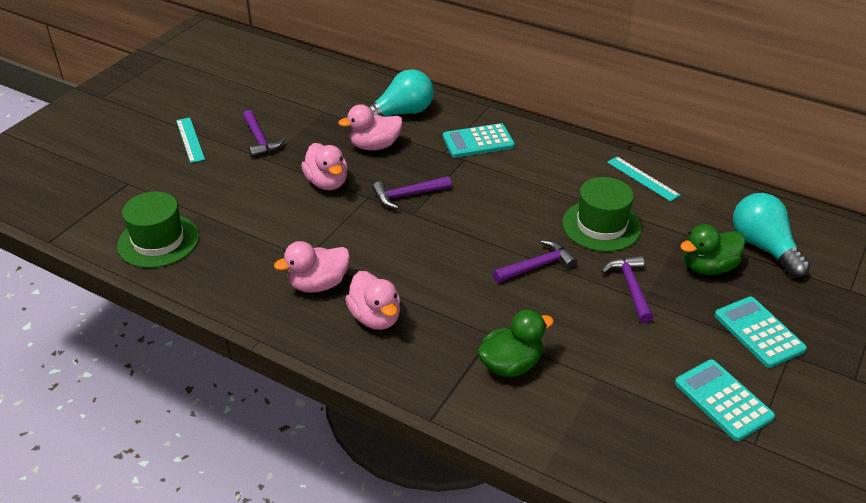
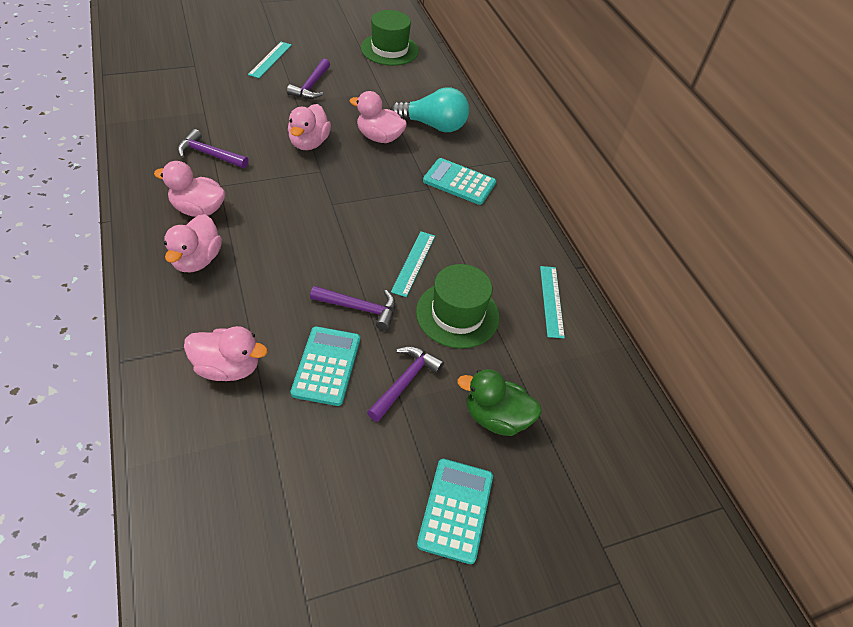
camera: 35 degrees right, 10 degrees up
(158, 241) = (155, 114): green hat -> green hat (389, 49)
(408, 195) = (348, 188): purple hammer -> purple hammer (209, 154)
(511, 365) = (228, 367): green duck -> pink duck
(528, 214) = (413, 263): none -> turquoise ruler
(723, 400) = (337, 539): turquoise calculator -> turquoise calculator (326, 366)
(763, 247) = (575, 440): turquoise light bulb -> none

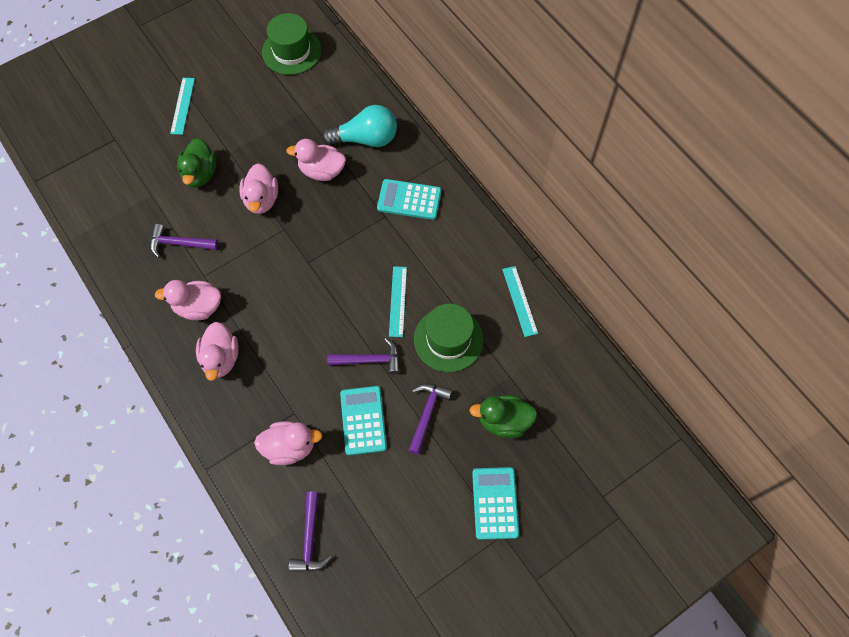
camera: 10 degrees left, 15 degrees up
(259, 109) = (200, 174): none -> green duck
(311, 86) = (235, 127): purple hammer -> purple hammer (310, 538)

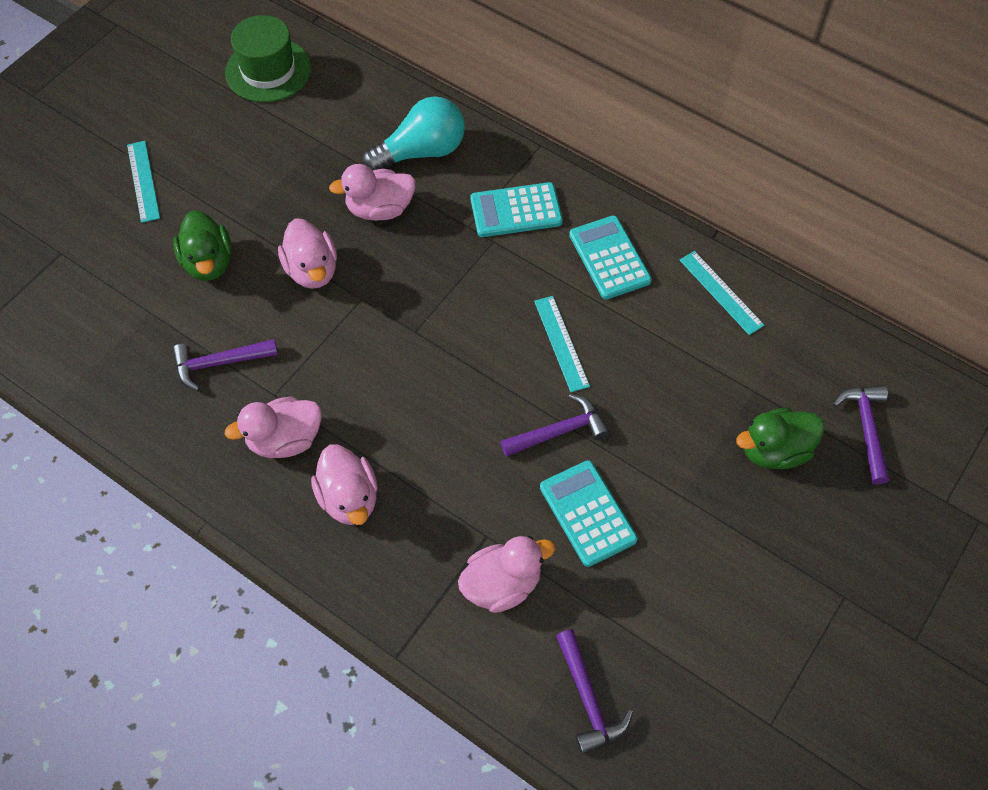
camera: 20 degrees left, 5 degrees down
(427, 414) = (669, 476): purple hammer -> purple hammer (866, 429)
(448, 339) = (652, 370): green hat -> none
(495, 503) = (814, 559): turquoise calculator -> turquoise calculator (609, 258)

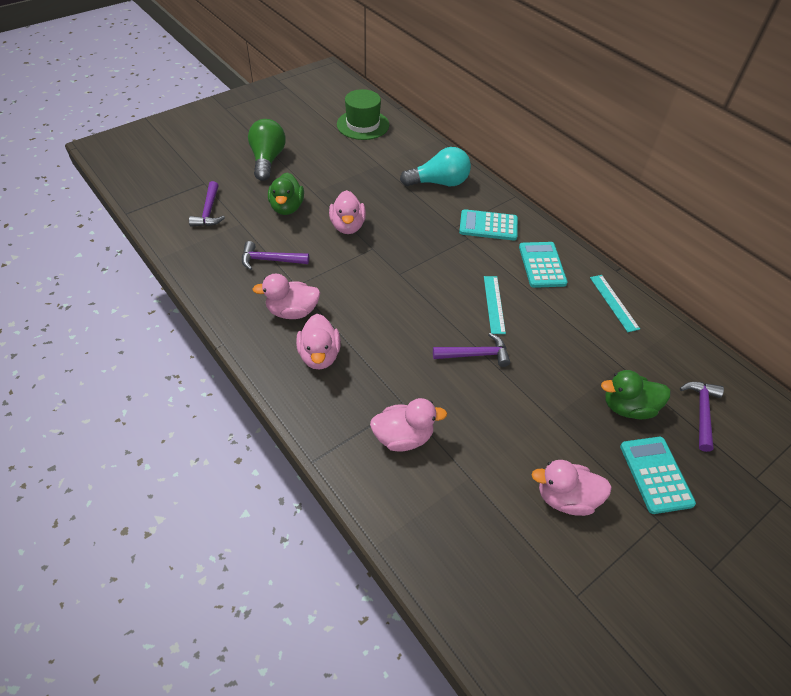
camera: 15 degrees right, 10 degrees down
(143, 181) = (267, 160): turquoise ruler -> green light bulb
(380, 209) = (402, 205): pink duck -> pink duck (565, 498)
(587, 513) = (479, 410): turquoise calculator -> turquoise calculator (656, 474)
(588, 698) = (440, 532): purple hammer -> purple hammer (209, 211)

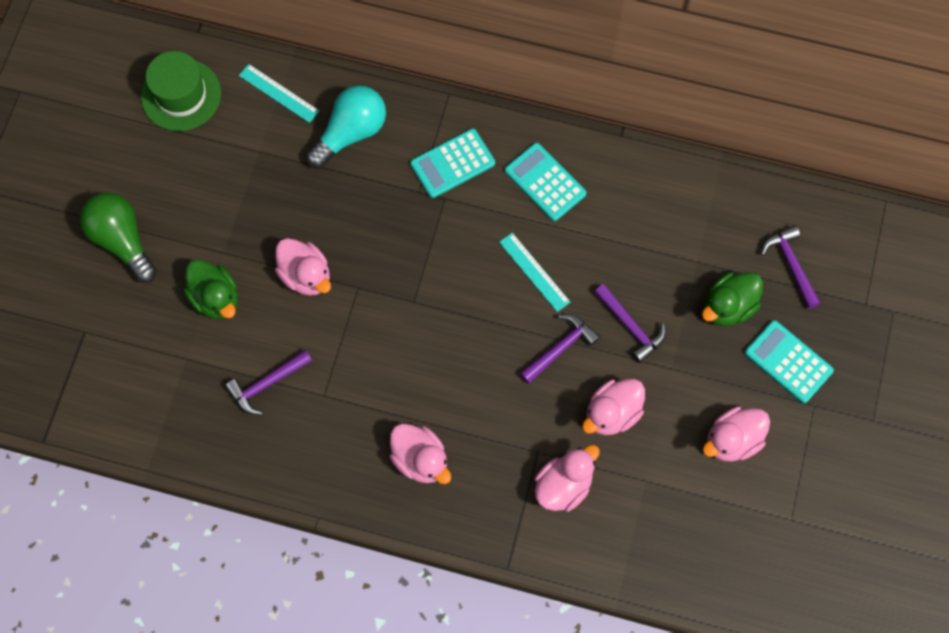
camera: 35 degrees left, 20 degrees up
(209, 211) = (133, 368): purple hammer -> purple hammer (630, 326)
(292, 311) = (349, 430): pink duck -> pink duck (612, 413)
(613, 302) = (644, 184): turquoise ruler -> turquoise ruler (278, 93)

